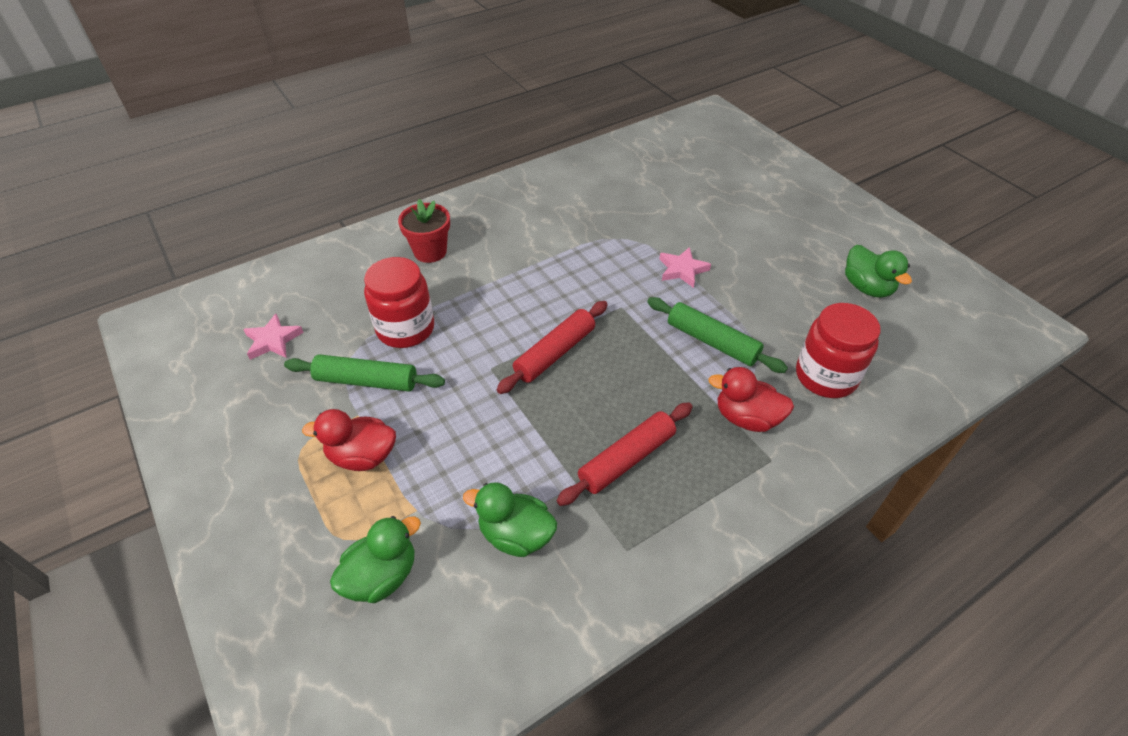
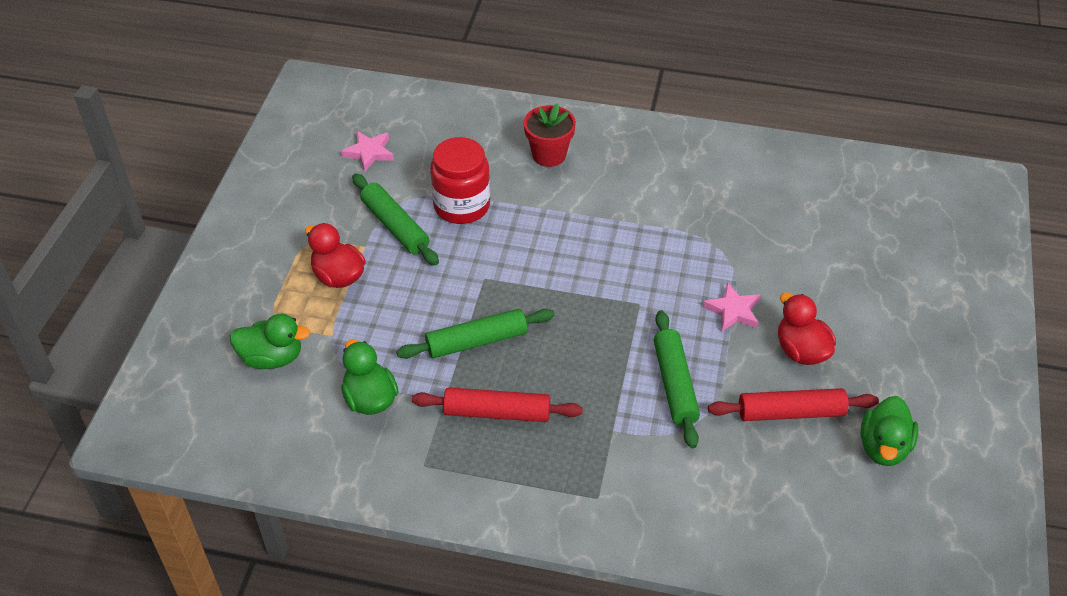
camera: 45 degrees right, 0 degrees up
(544, 419) = (477, 341): none -> green rolling pin
(555, 353) = (543, 302): red rolling pin -> red rolling pin (791, 413)
(746, 418) = (621, 457): red duck -> red duck (801, 350)
(826, 376) = (730, 481): red jar -> none

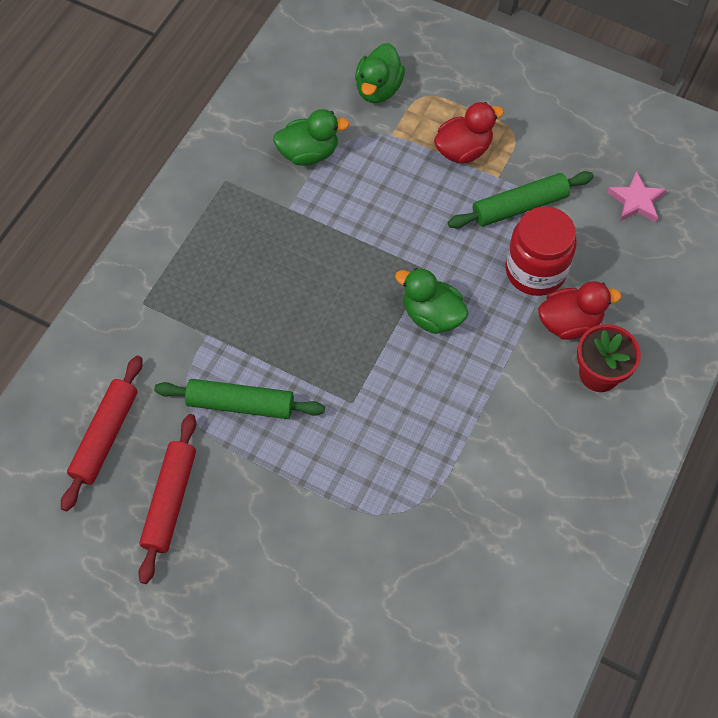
camera: 105 degrees right, 15 degrees up
(477, 341) = (348, 247): green rolling pin -> none
(497, 413) = (260, 246): red rolling pin -> red rolling pin (105, 436)
(733, 311) = (315, 492): pink star -> none
(801, 350) = (241, 542): red duck -> red duck (569, 322)
(883, 447) = (98, 574): green duck -> green duck (432, 315)

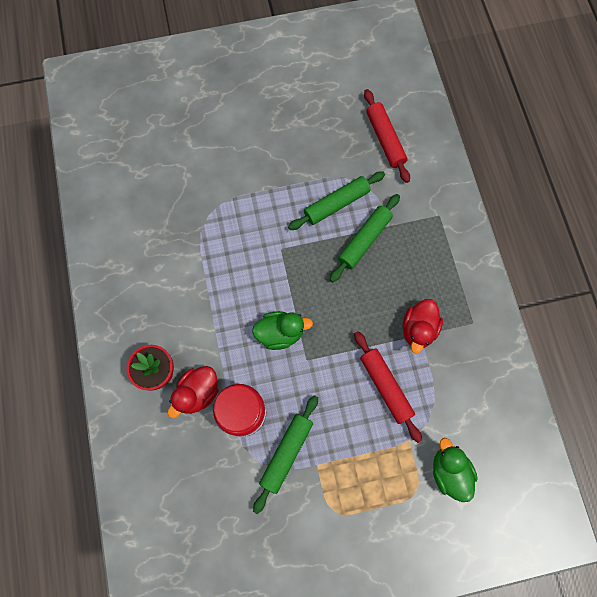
camera: 140 degrees right, 10 degrees up
(170, 501) = (325, 135): red rolling pin -> red rolling pin (385, 386)
(250, 340) = (364, 240): none -> green rolling pin
(309, 153) = (445, 383): green duck -> none
(463, 150) = (355, 468): red duck -> red duck (418, 329)
(636, 201) = (215, 521): pink star -> none

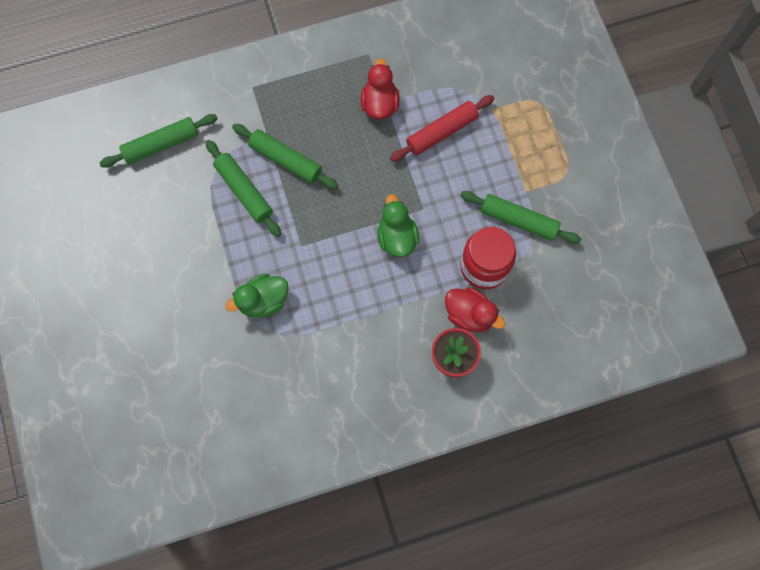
camera: 95 degrees left, 0 degrees up
(385, 139) = (161, 144): red rolling pin -> green rolling pin
(418, 329) = (379, 104): red duck -> red duck turned 105 degrees counterclockwise
(449, 471) = (515, 73): green duck -> green duck (263, 301)

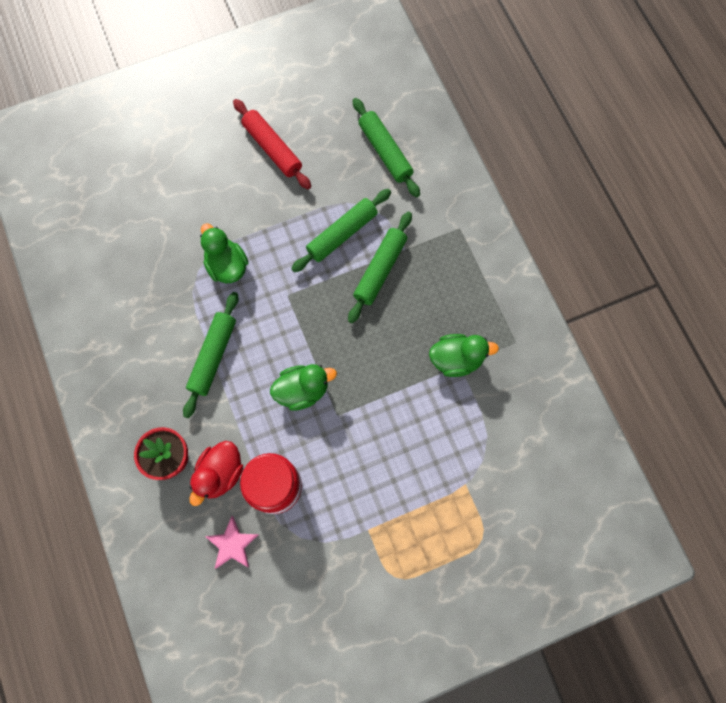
camera: 85 degrees right, 0 degrees up
(379, 104) = (456, 359): red duck -> green duck
(441, 132) = (430, 429): red rolling pin -> red rolling pin (272, 148)
(518, 220) = (331, 522): green rolling pin -> green rolling pin (213, 356)
(533, 306) = (232, 544): none -> pink star

